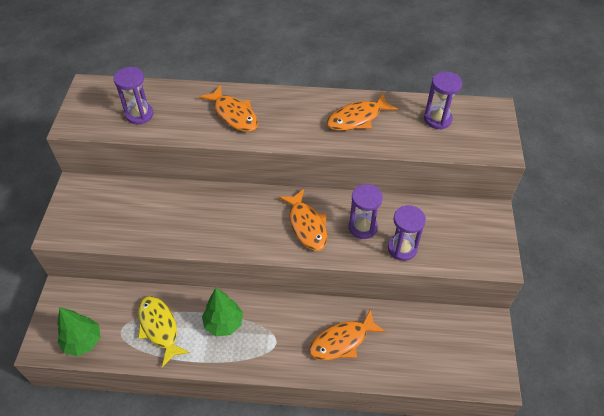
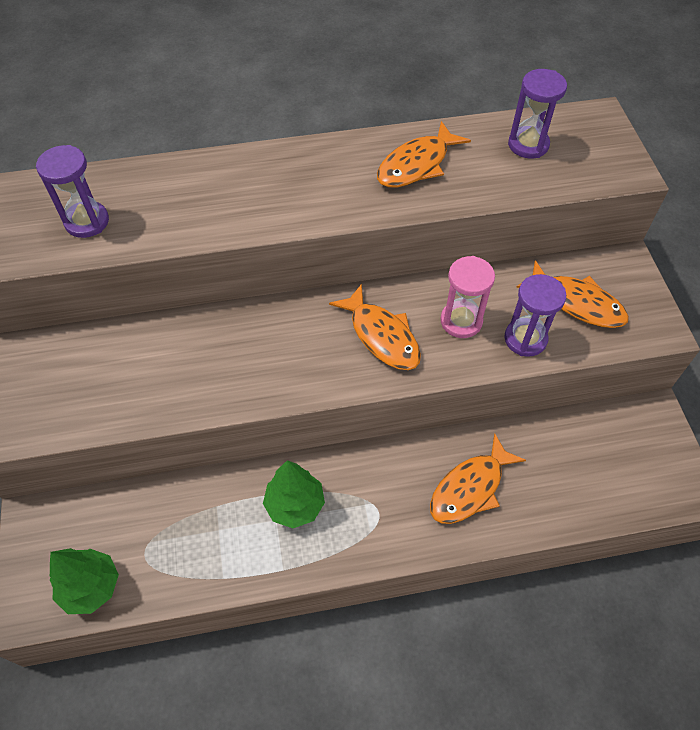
camera: 15 degrees left, 5 degrees up
(159, 328) = (202, 535): yellow fish -> none
(234, 114) = (234, 193): orange fish -> orange fish (577, 303)
(362, 227) = (461, 321): purple hourglass -> pink hourglass

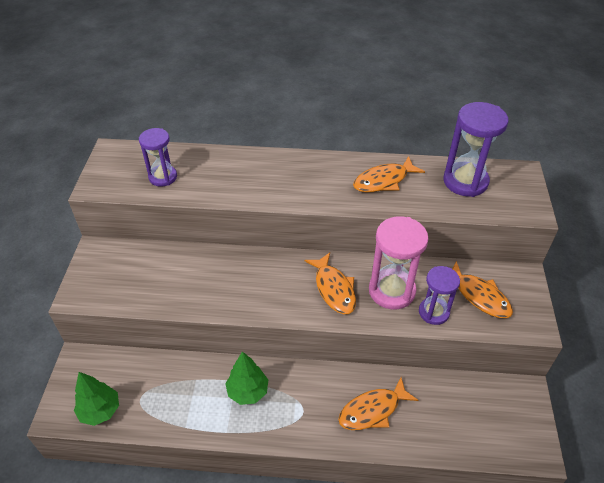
camera: 15 degrees right, 10 degrees down
(461, 321) = (391, 291): pink hourglass -> pink hourglass, size x1.57
(528, 145) = (465, 181): purple hourglass -> purple hourglass, size x1.57

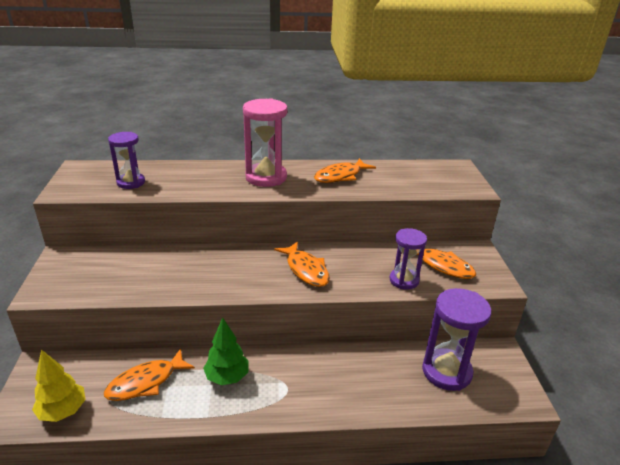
camera: 10 degrees left, 15 degrees down
(100, 411) = (63, 411): green tree -> yellow tree
(373, 410) = (358, 381): orange fish -> orange fish (146, 382)
(391, 291) = (361, 267): pink hourglass -> pink hourglass (266, 177)
(465, 181) = (412, 173): purple hourglass -> purple hourglass (446, 371)

